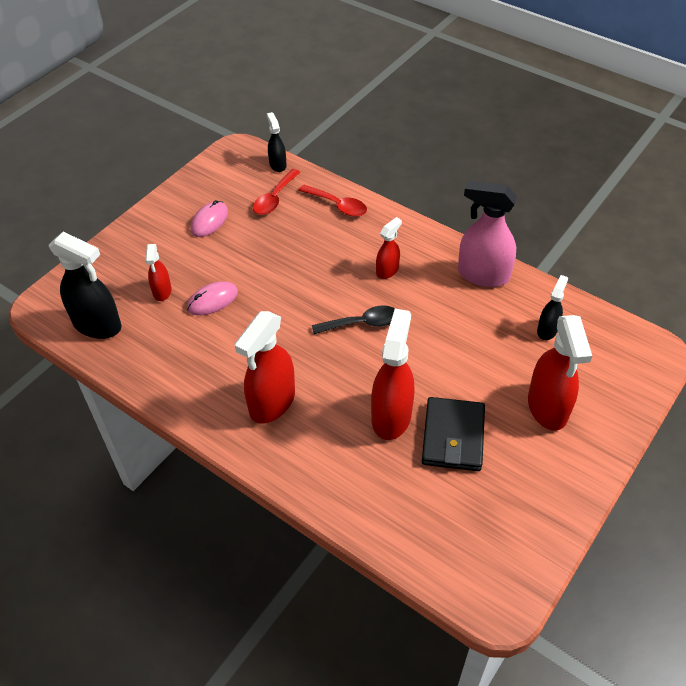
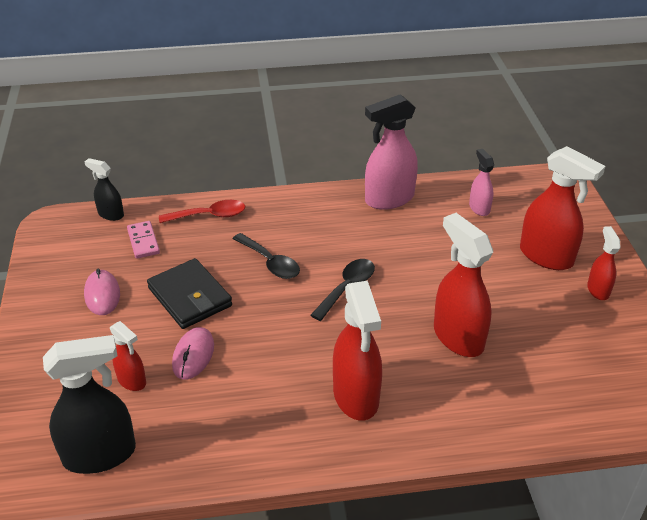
camera: 45 degrees left, 10 degrees down
(274, 198) = (143, 241): red spoon -> pink domino
(334, 268) = (270, 262): none -> black spoon
(387, 270) = (315, 238): red spray bottle -> red spray bottle (598, 290)
(453, 437) = (517, 319): black wallet -> black wallet (190, 297)
(547, 330) = (479, 208): black spray bottle -> pink spray bottle

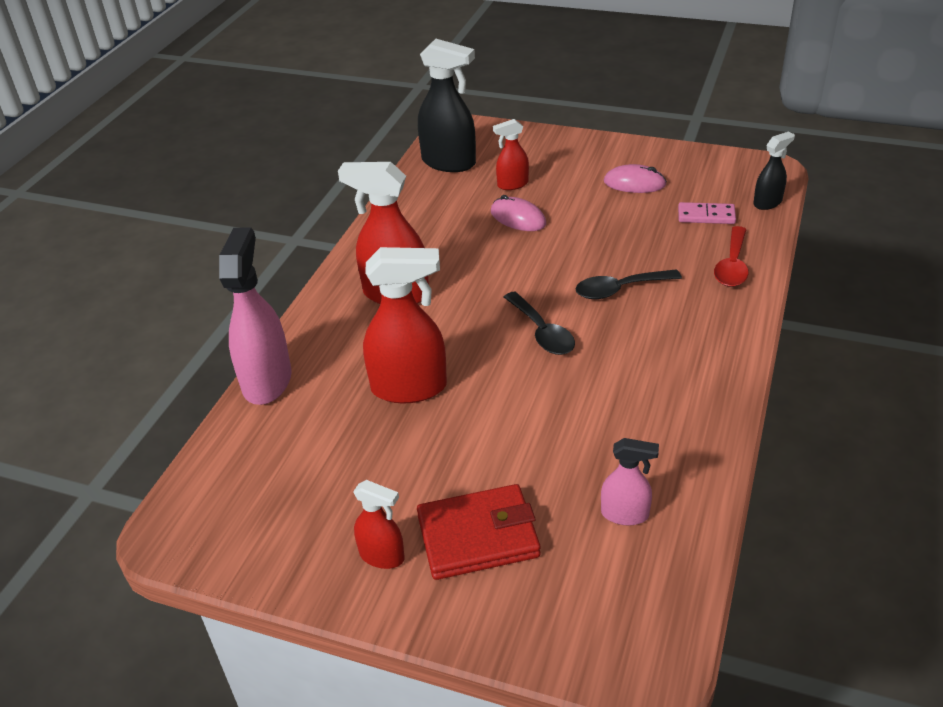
camera: 120 degrees right, 0 degrees up
(100, 454) = (449, 163): black spray bottle -> black spray bottle turned 75 degrees counterclockwise
(190, 297) = (598, 229): black wallet -> none
(389, 199) = (694, 425): pink spray bottle -> pink spray bottle (267, 381)
(546, 256) = (478, 536): red spray bottle -> red wallet

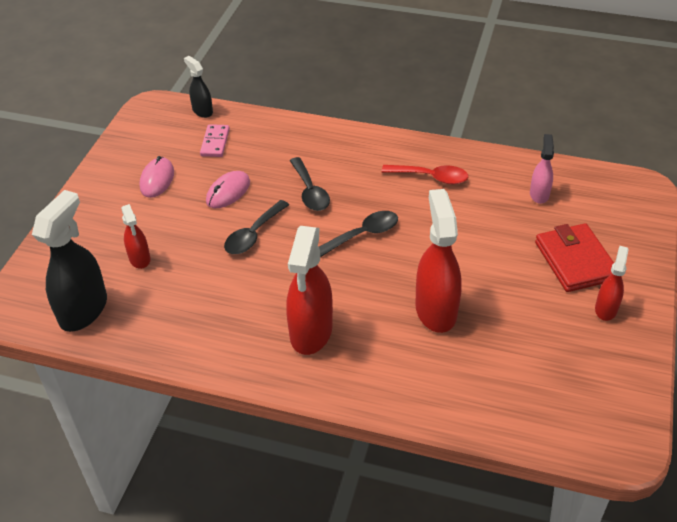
camera: 95 degrees left, 5 degrees up
(267, 381) = (437, 412): pink spray bottle -> none
(518, 218) = (199, 253): pink mouse -> pink mouse (228, 192)
(545, 251) = (253, 234): none -> black spoon
(732, 265) = (283, 134): red spoon -> red spoon (430, 177)

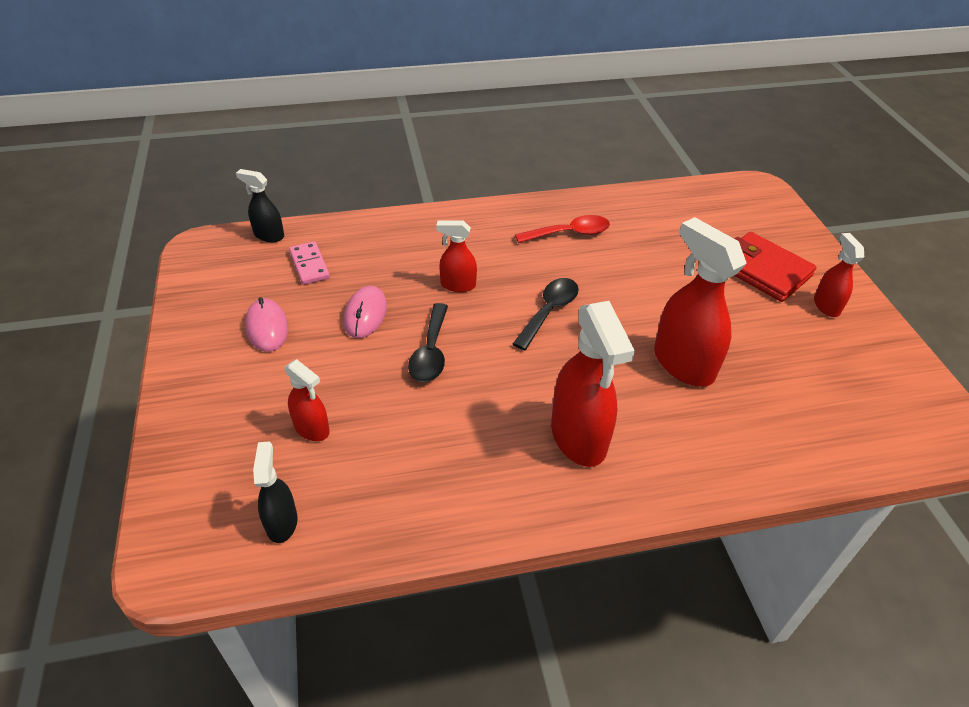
camera: 30 degrees left, 0 degrees up
(84, 310) = (282, 522): black spray bottle -> black spray bottle, size x0.54
(310, 191) = (457, 285): black spoon -> red spray bottle
(539, 194) = (680, 219): pink spray bottle -> none

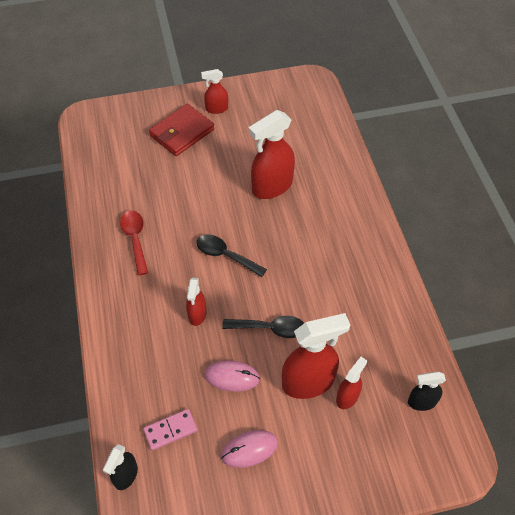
camera: 90 degrees left, 10 degrees up
(578, 438) = (336, 244): red spray bottle -> red spray bottle (308, 382)

